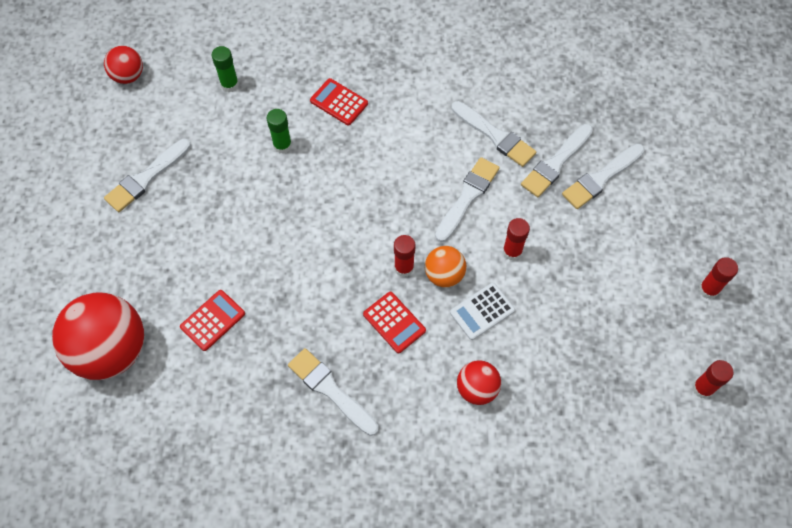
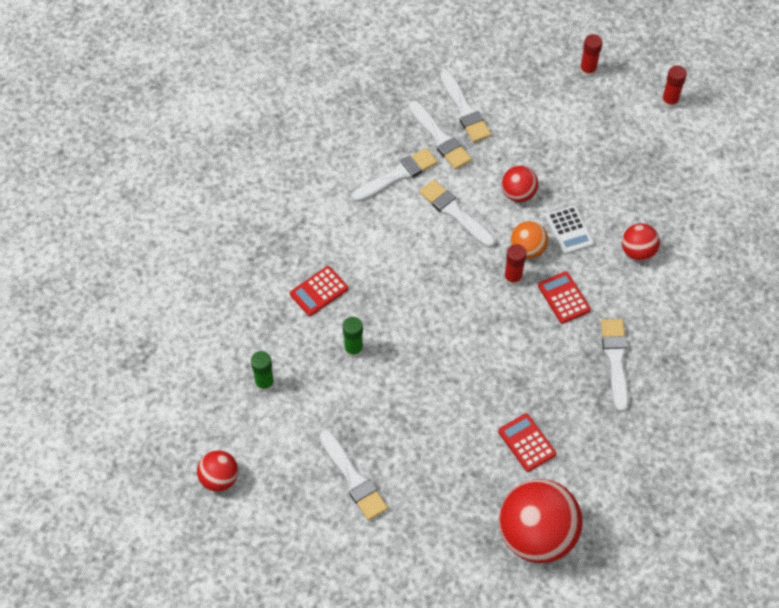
camera: 75 degrees left, 5 degrees down
(330, 390) = (615, 360): white brush -> white brush turned 120 degrees clockwise
(394, 322) = (563, 298): red calculator -> red calculator turned 90 degrees counterclockwise
(512, 251) = (518, 194): red glue stick -> red ball

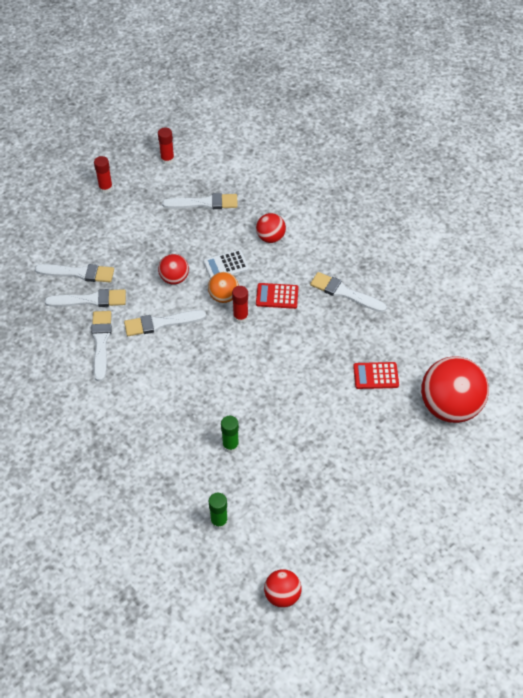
camera: 60 degrees left, 5 degrees down
(319, 291) = (163, 444): red calculator -> none
(353, 478) = (339, 499): white brush -> white brush (204, 203)
(569, 230) = (226, 265): white calculator -> white calculator turned 150 degrees clockwise

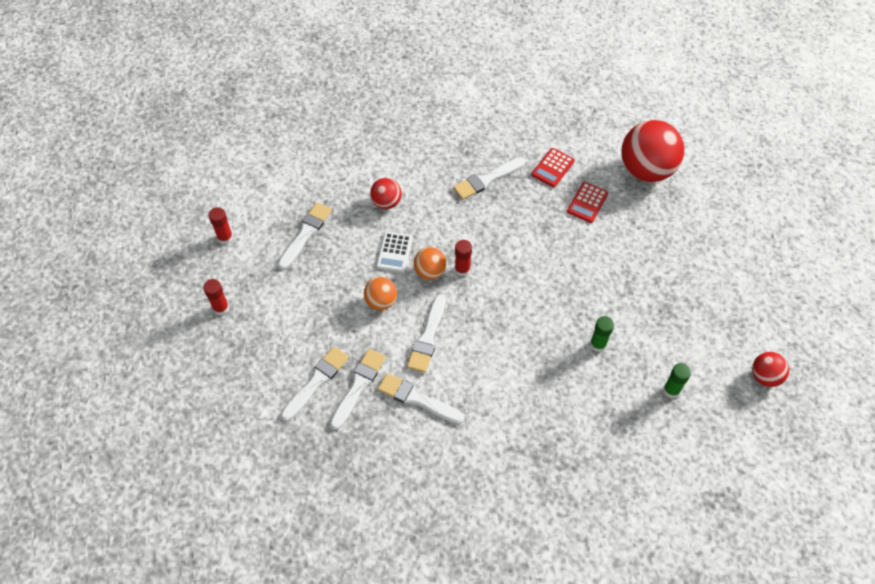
camera: 60 degrees left, 5 degrees up
(174, 278) = (381, 301): red ball -> orange ball
(277, 296) = (457, 230): red calculator -> red calculator (552, 168)

